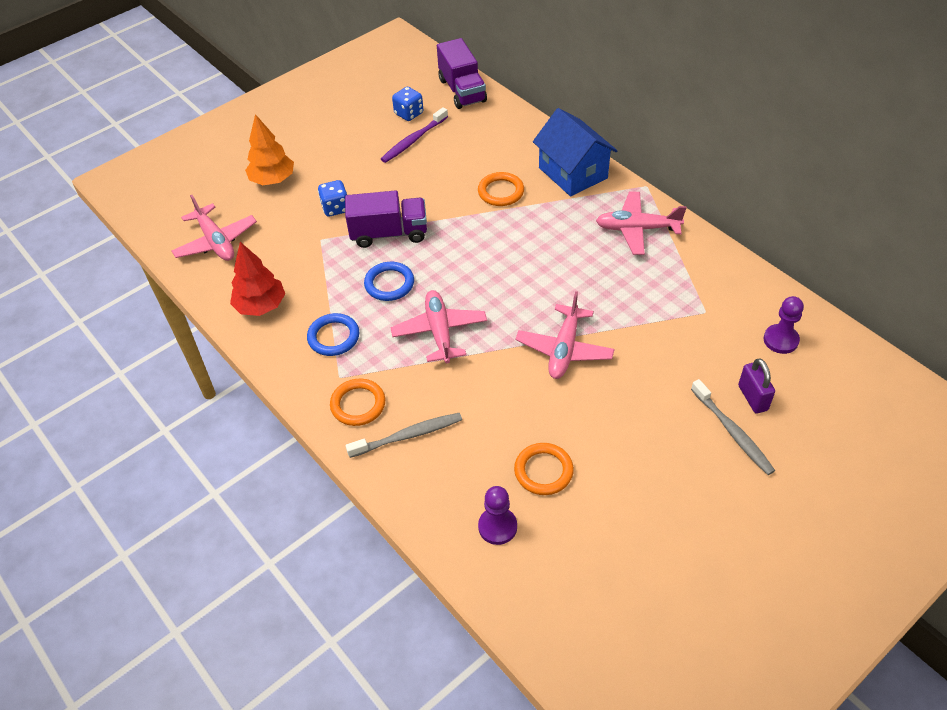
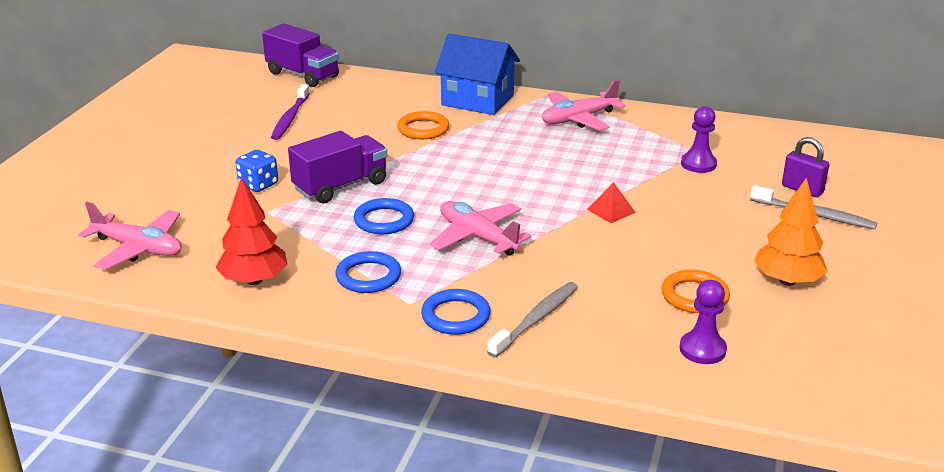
camera: 35 degrees left, 20 degrees down
(273, 180) = (158, 184): orange tree -> orange tree (787, 281)
(358, 404) = (456, 316): orange ring -> blue ring
(409, 114) = (263, 102): blue dice -> none
(564, 349) = (611, 211): pink plane -> red pyramid
(780, 340) = (778, 150): purple pawn -> purple pawn (698, 164)

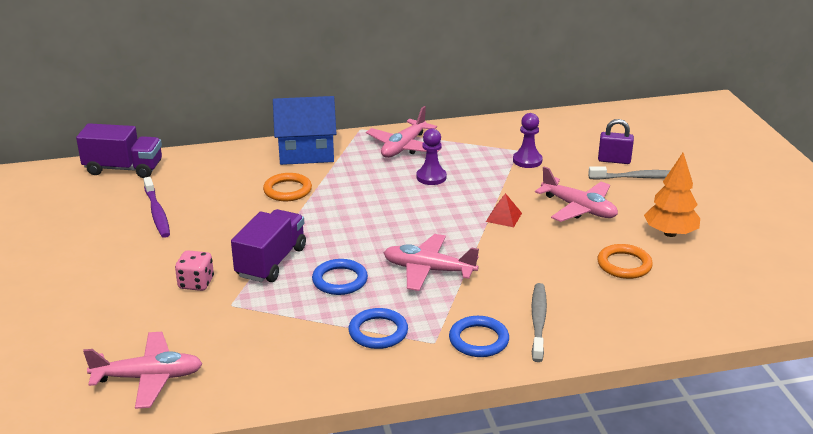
camera: 30 degrees left, 0 degrees up
(254, 280) = (287, 369): red tree -> none
(258, 185) = (196, 283): blue dice -> pink dice
(702, 349) = (667, 303): purple pawn -> purple pawn (431, 177)
(704, 225) = (578, 208): none -> pink plane

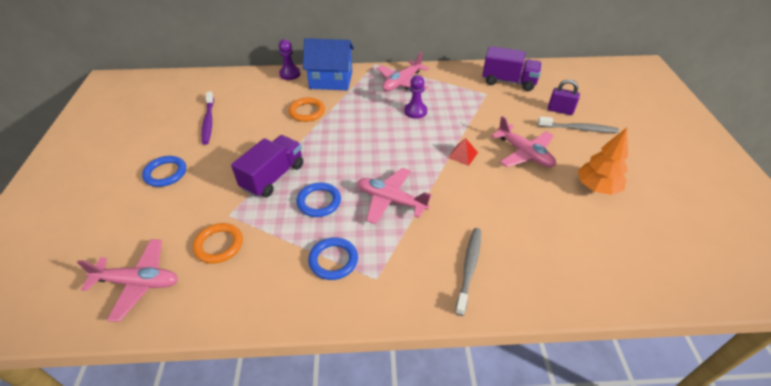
camera: 10 degrees right, 15 degrees up
(123, 169) = (201, 81): purple truck -> purple truck (508, 81)
(196, 283) = (211, 190): pink dice -> none
(478, 340) = (414, 282): blue ring -> blue ring (165, 173)
(527, 160) = (492, 104): purple pawn -> purple pawn (290, 74)
(624, 265) = (553, 216): orange ring -> orange ring (219, 245)

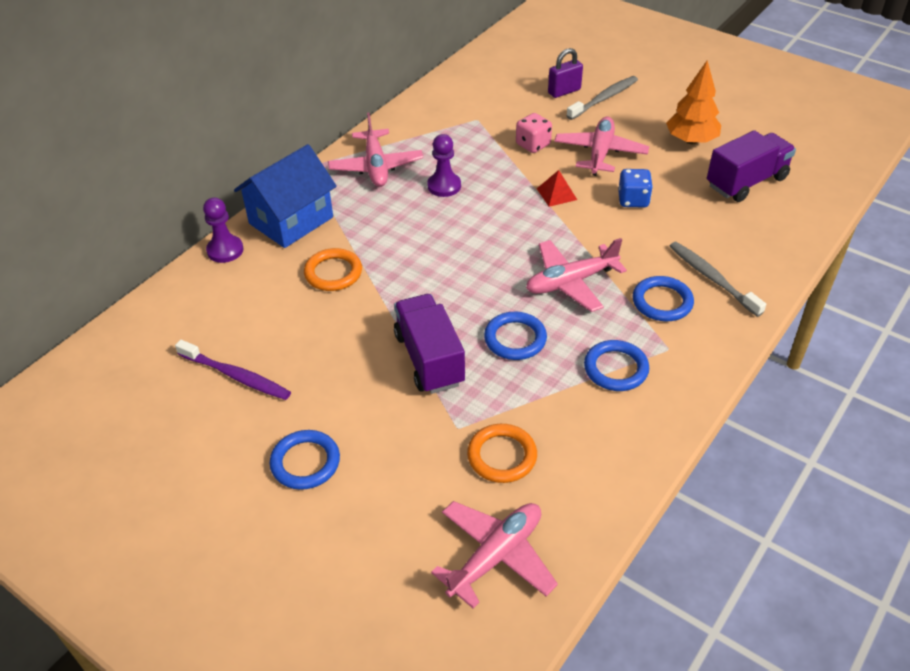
camera: 50 degrees left, 0 degrees up
(417, 253) = (662, 302): none -> blue ring
(493, 124) = (533, 145): none -> pink dice
(499, 190) = (633, 200): none -> blue dice
(508, 81) = (476, 93): purple truck -> purple truck (746, 182)
(524, 153) = (600, 153): pink plane -> pink plane turned 75 degrees counterclockwise

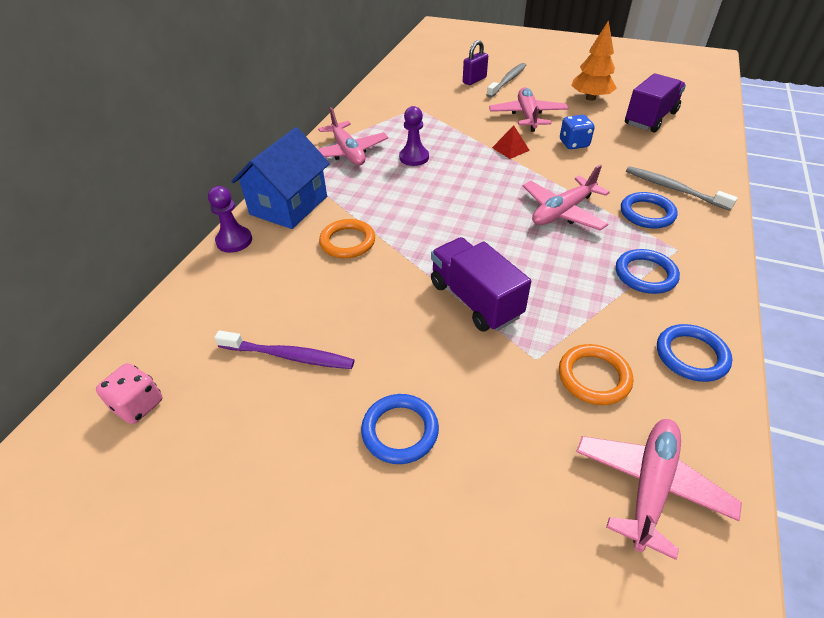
camera: 15 degrees left, 0 degrees up
(515, 339) = (543, 266): blue ring -> blue ring (691, 355)
(533, 145) = (471, 118): pink dice -> pink dice (138, 405)

